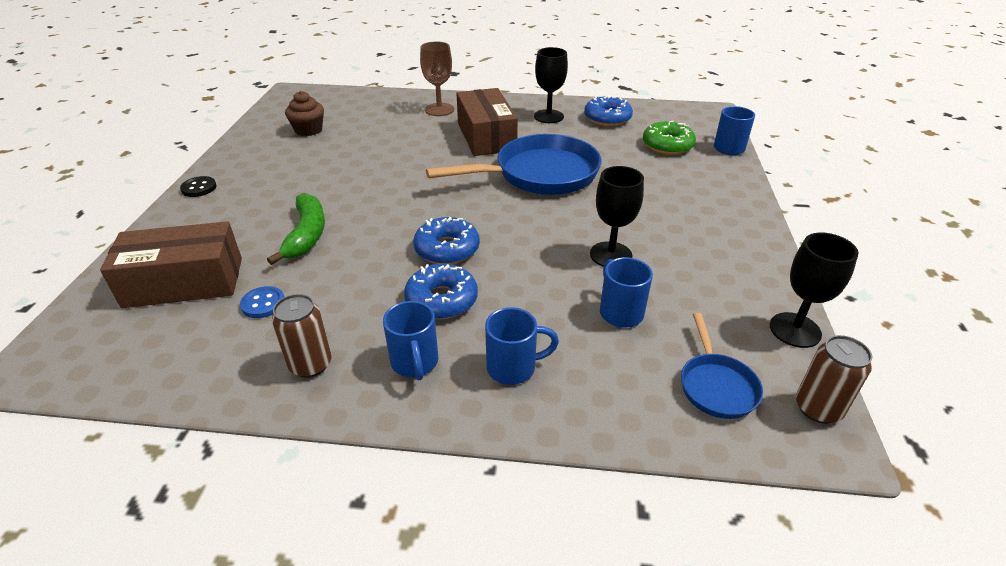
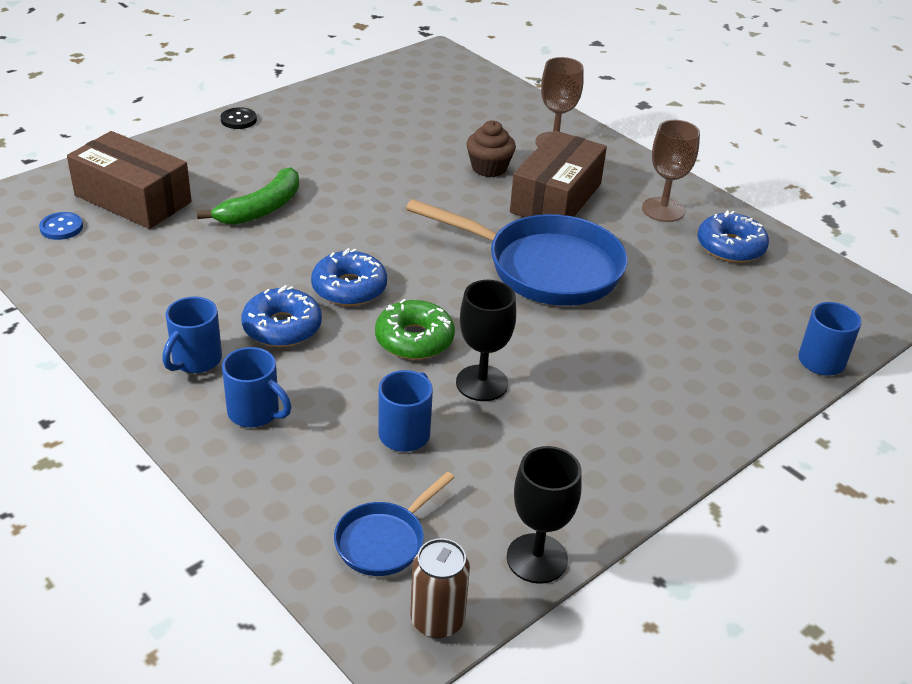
camera: 40 degrees right, 0 degrees up
(263, 304) = (160, 248): blue button -> blue button (61, 228)
(308, 130) = (397, 105): brown cupcake -> brown cupcake (489, 168)
(310, 364) = (131, 314): brown can -> none
(548, 116) = (663, 210): black goblet -> brown goblet
(667, 145) = (747, 316): green donut -> green donut (414, 339)

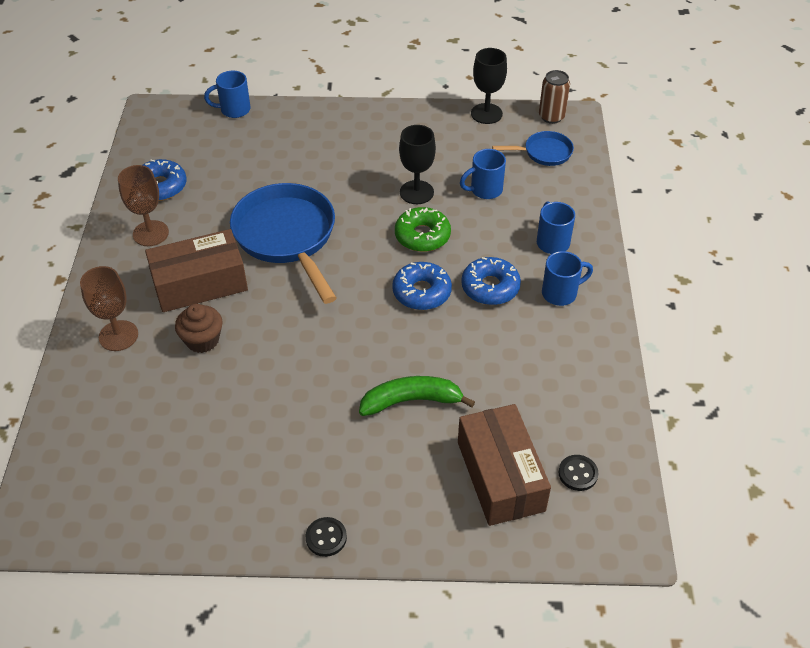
camera: 135 degrees left, 10 degrees up
(61, 228) = (578, 474): blue button -> black button

